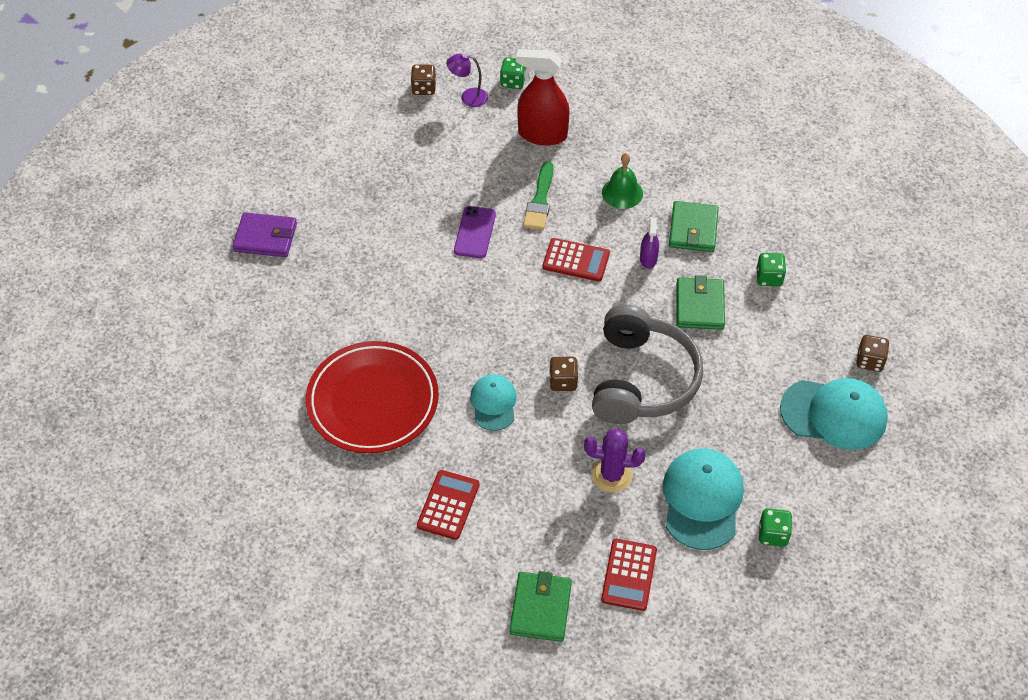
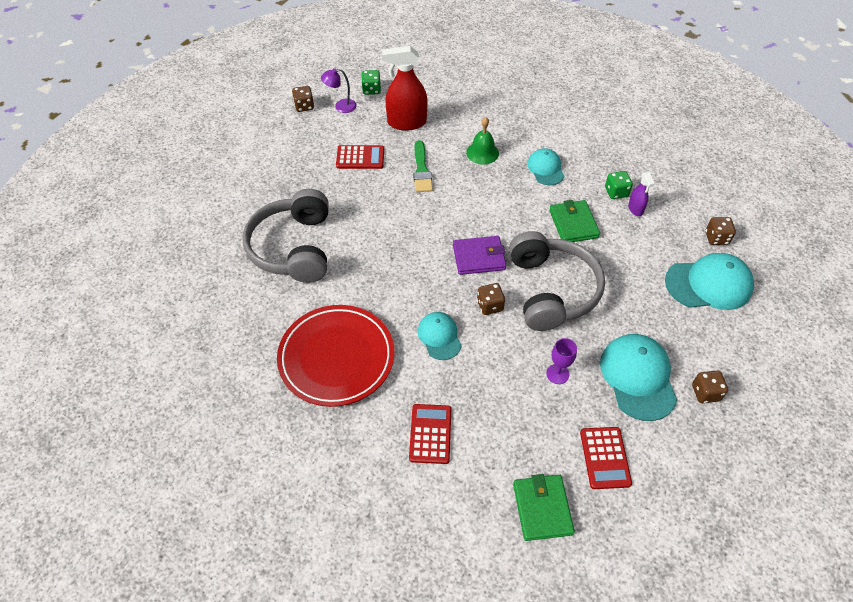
camera: 15 degrees left, 0 degrees up
(265, 237) = (206, 242): purple wallet -> purple wallet (479, 257)
(361, 265) = (294, 247): none -> grey headphones
(475, 232) = (378, 204): purple phone -> none
(576, 260) = (465, 209): red calculator -> red calculator (360, 157)
(611, 475) = (557, 374): purple cactus -> purple goblet
(648, 259) = (520, 197): purple spray bottle -> purple spray bottle (635, 209)
(693, 229) = (545, 168): green wallet -> turquoise cap
(773, 534) = (705, 393): green dice -> brown dice

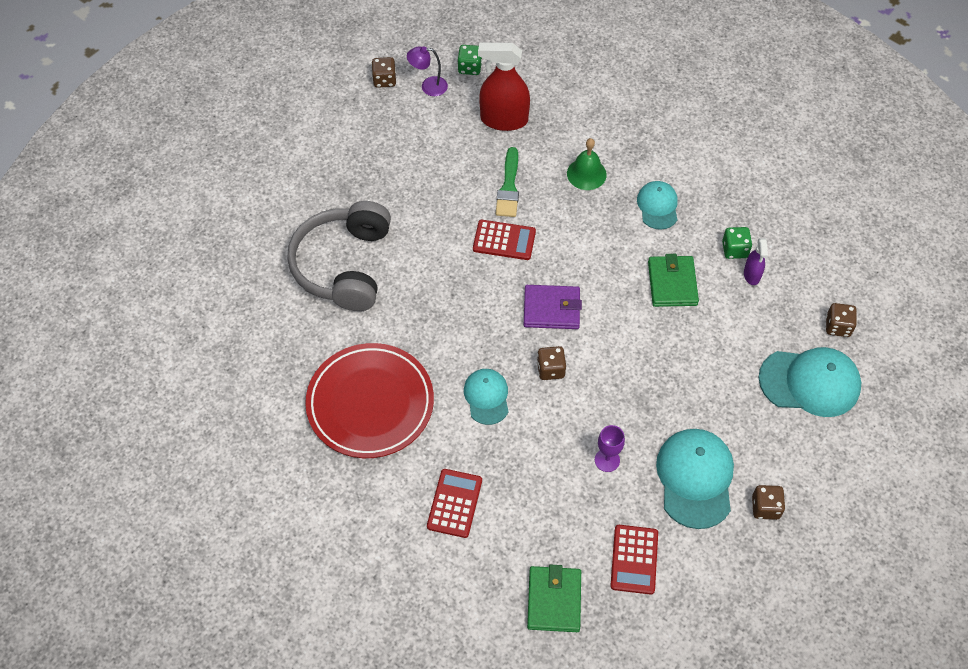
camera: 10 degrees right, 5 degrees up
(360, 157) = (439, 160): red calculator -> red calculator (504, 240)
(551, 290) = (625, 362): grey headphones -> none

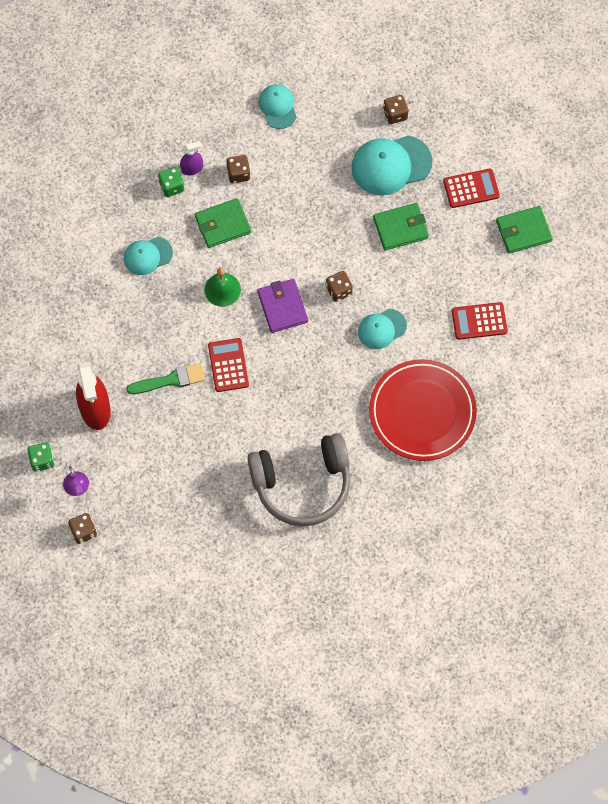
camera: 110 degrees left, 10 degrees up
(586, 174) = (133, 322): green bell -> green bell (222, 289)
(607, 460) = (400, 228): purple goblet -> green wallet
(810, 382) = (278, 107): turquoise cap -> turquoise cap, size x0.60
(837, 326) = (219, 98): brown dice -> brown dice (238, 174)

